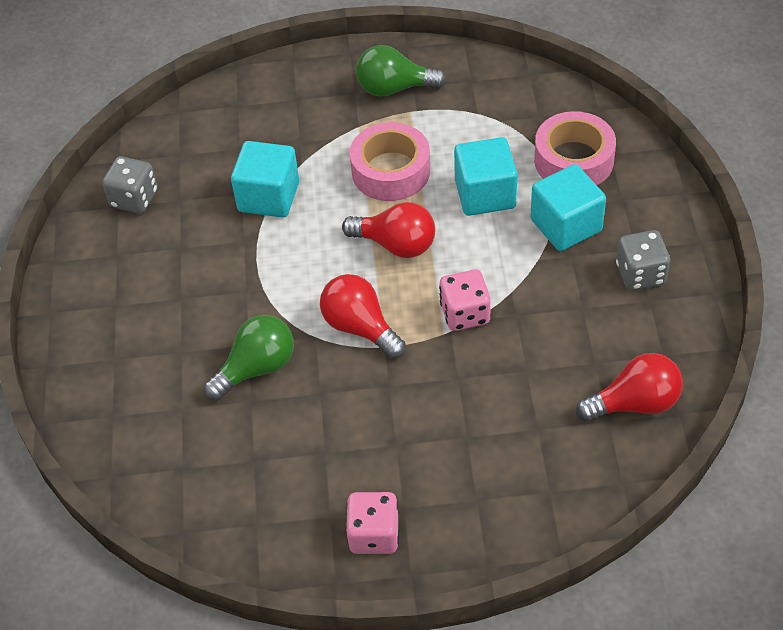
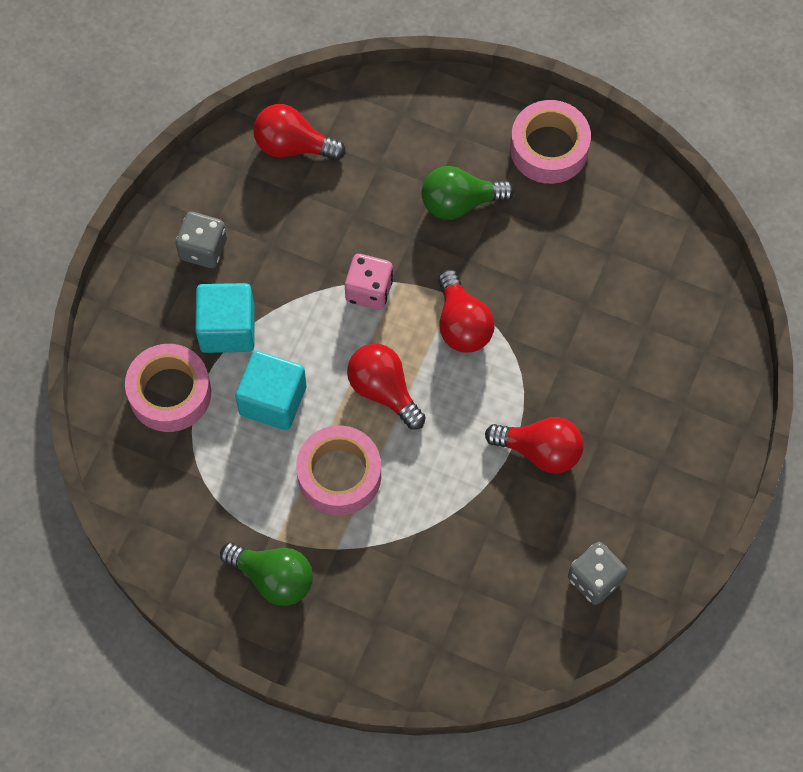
camera: 155 degrees left, 15 degrees up
(229, 264) = (540, 451): none -> red light bulb
(256, 368) = (567, 332): green light bulb -> green light bulb (460, 202)
(269, 197) = (467, 509): turquoise cube -> none
(374, 534) = (549, 148): pink dice -> pink tape

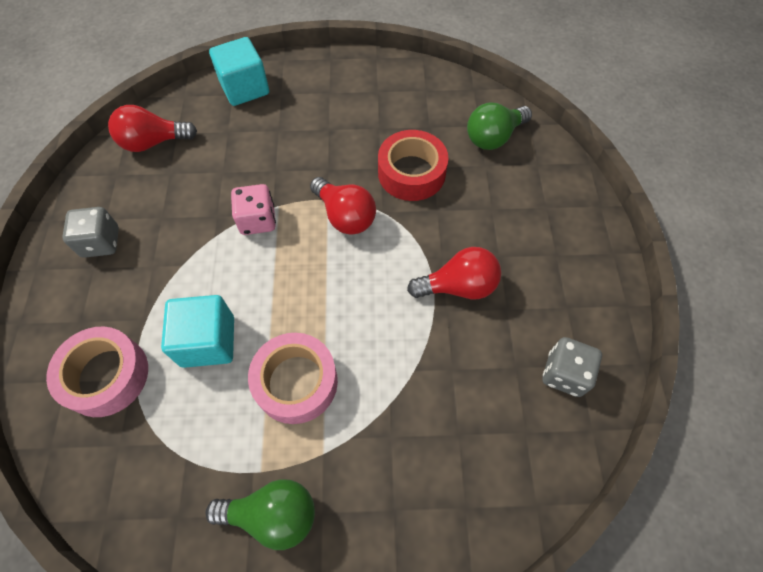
camera: 25 degrees left, 5 degrees down
(227, 329) = (144, 297): turquoise cube -> turquoise cube (244, 88)
(383, 390) = (304, 292): red light bulb -> none
(460, 202) = (302, 134): green light bulb -> green light bulb (493, 137)
(549, 148) = (350, 79): pink tape -> none
(558, 303) = (411, 173): none -> red tape

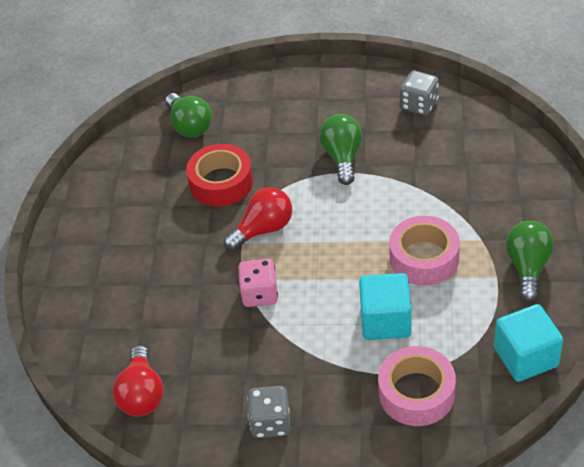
camera: 80 degrees left, 15 degrees down
(244, 88) = (79, 317): turquoise cube -> turquoise cube (525, 357)
(458, 286) = (342, 157): red light bulb -> green light bulb

